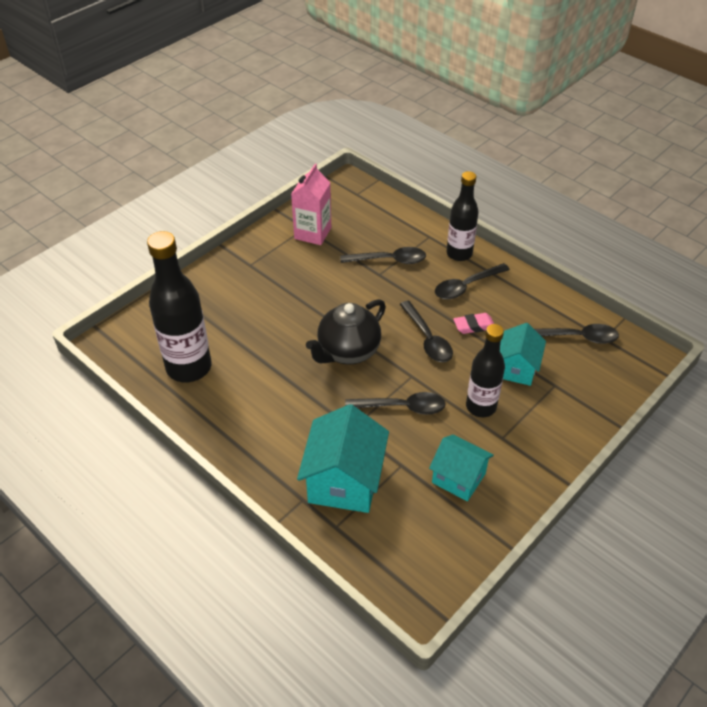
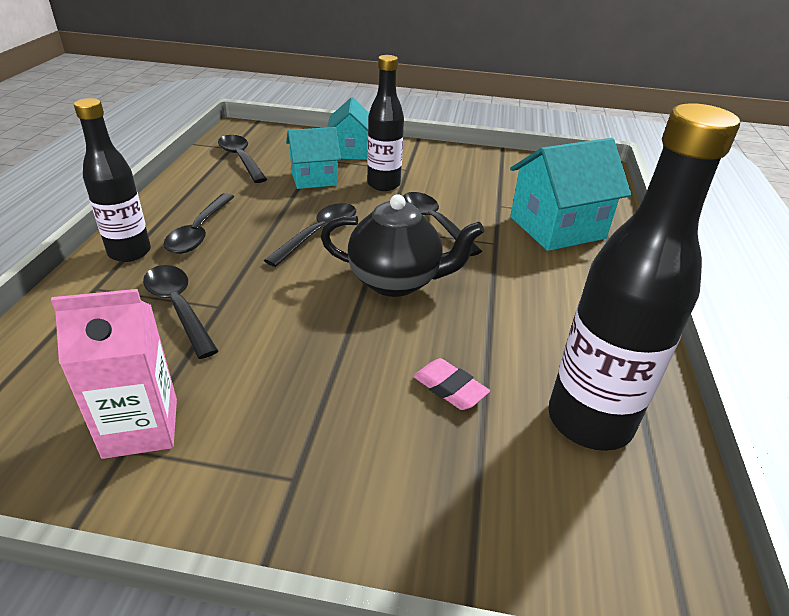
camera: 125 degrees left, 10 degrees down
(458, 478) = (474, 178): turquoise house -> turquoise house (351, 151)
(466, 286) = (200, 231): black spoon -> black spoon turned 75 degrees clockwise
(474, 326) = (270, 211): pink eraser -> pink eraser (449, 388)

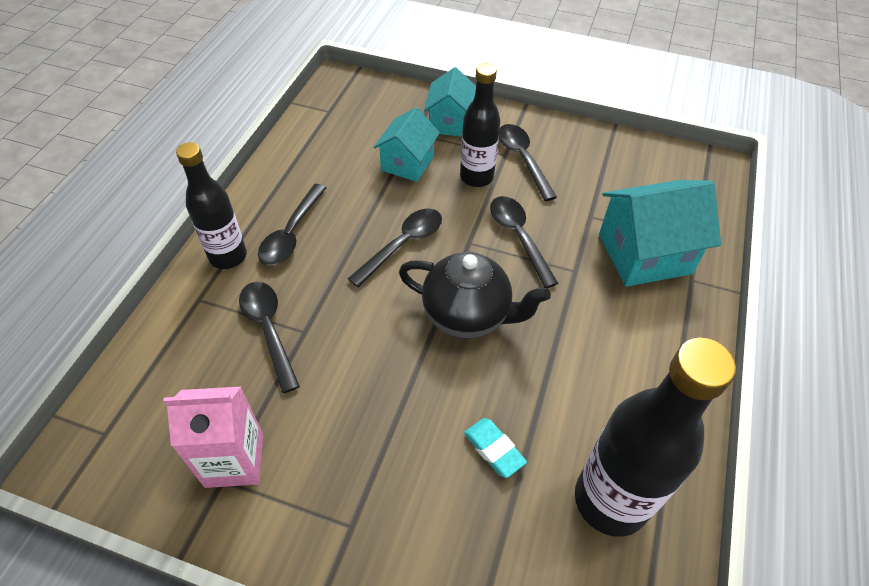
camera: 10 degrees right, 15 degrees up
(241, 159) = (337, 129): black spoon -> black spoon (523, 160)
(314, 178) = (407, 163): turquoise house -> turquoise house turned 60 degrees counterclockwise
(449, 388) = (494, 449): pink eraser -> turquoise eraser

